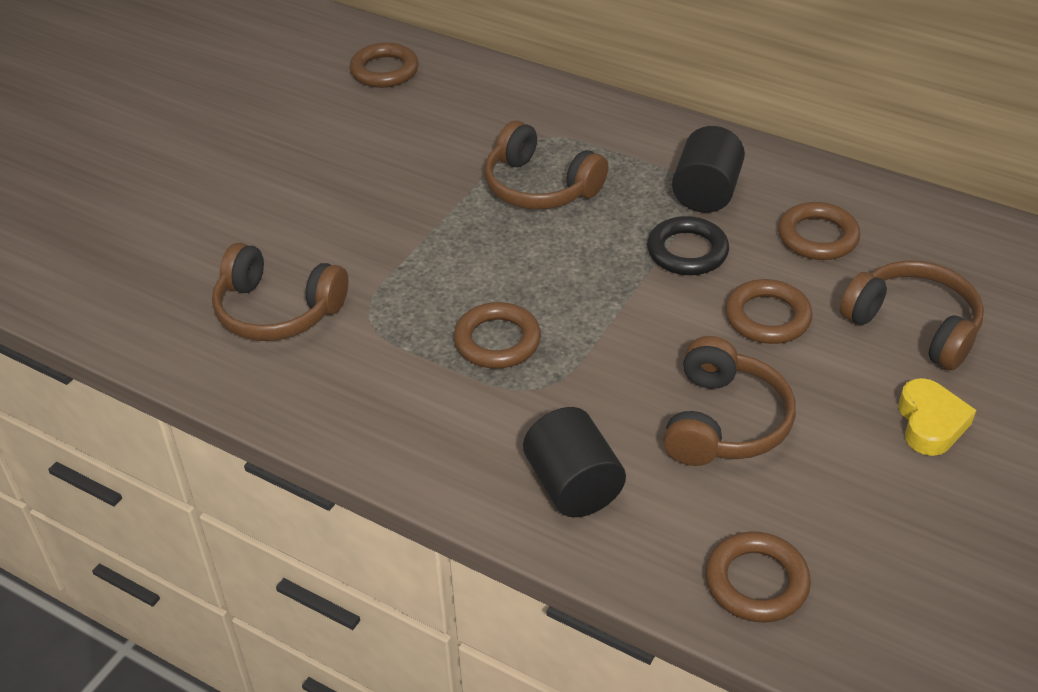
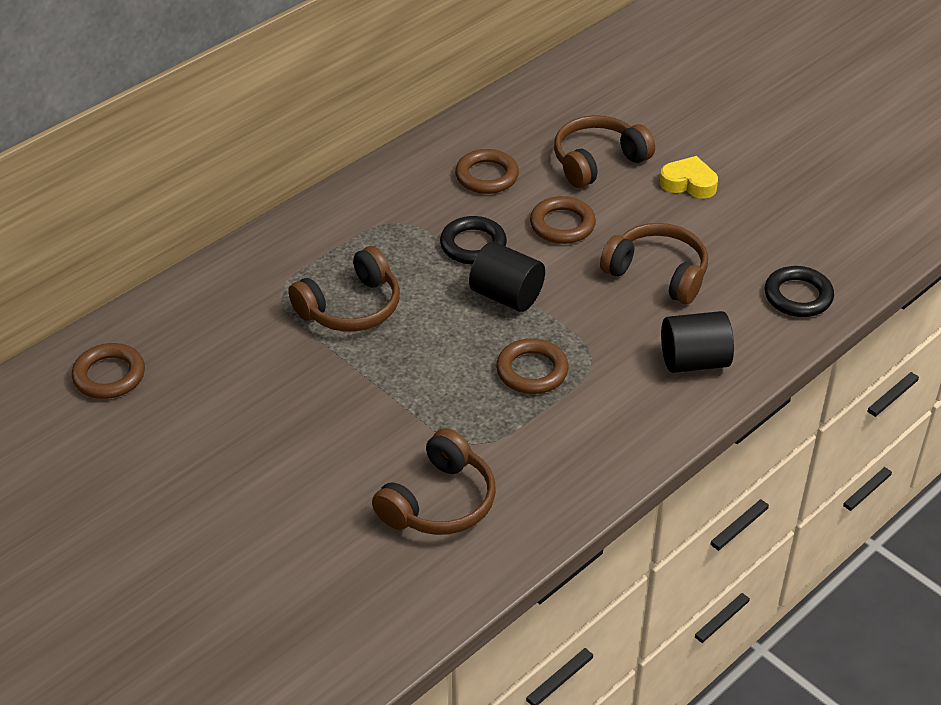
camera: 75 degrees left, 0 degrees up
(706, 193) = (407, 217): black cylinder -> black cylinder (506, 296)
(756, 582) = (798, 296): brown ring -> black ring

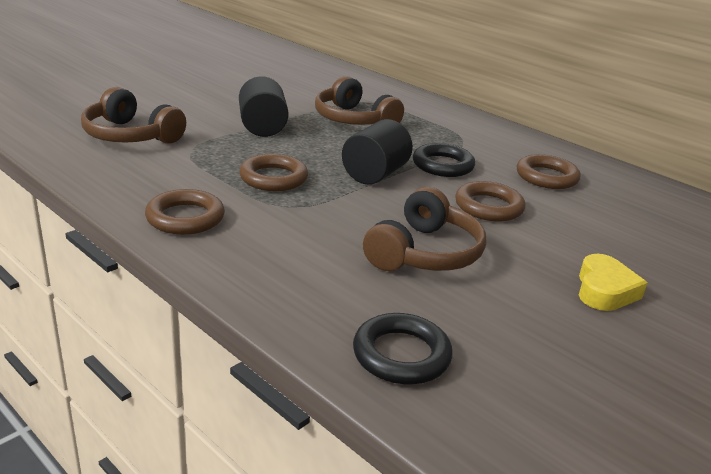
camera: 85 degrees right, 15 degrees down
(109, 375) = (285, 61): brown ring -> brown ring (185, 218)
(598, 161) = (608, 234): brown headphones -> none
(694, 361) = (278, 261): black cylinder -> black cylinder (262, 127)

